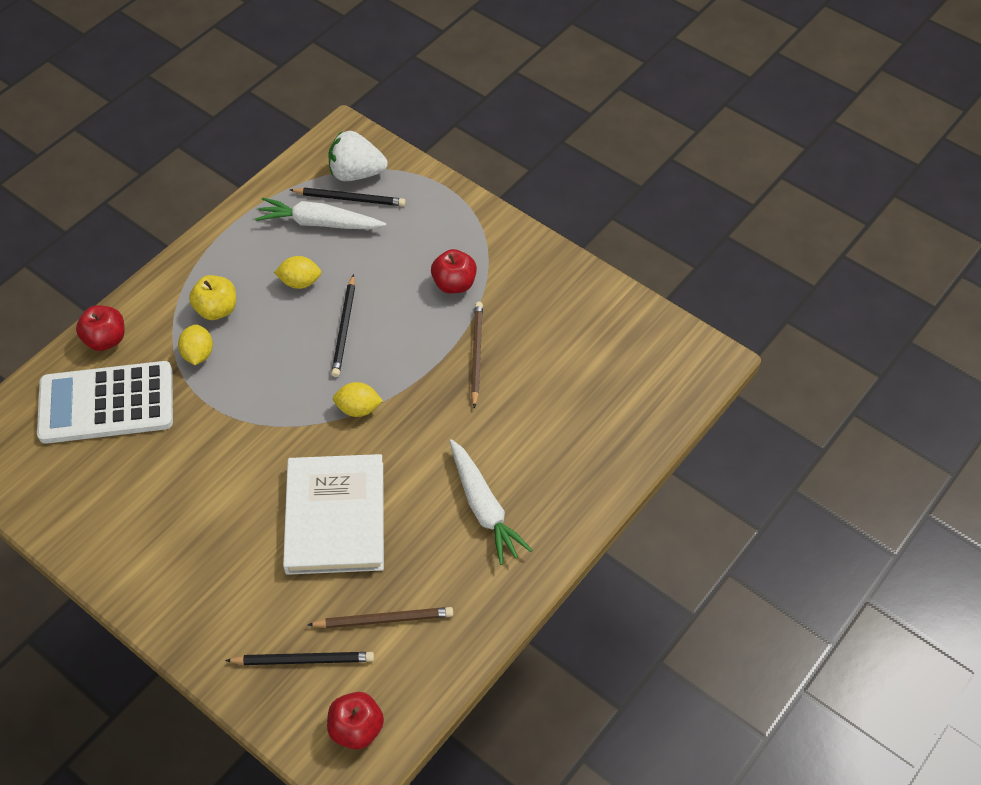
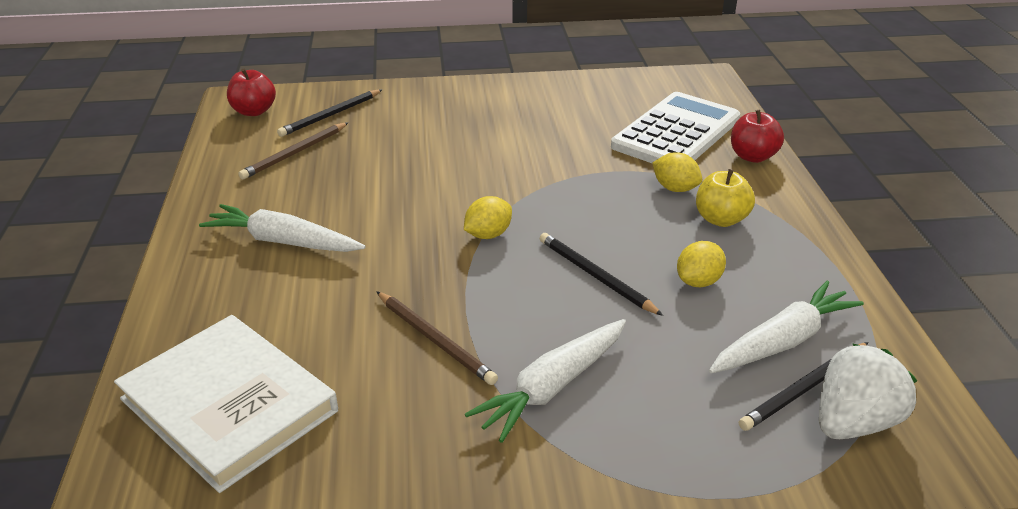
camera: 135 degrees right, 20 degrees down
(335, 517) = (407, 174): white book -> white book (228, 405)
(454, 284) = (552, 387): red apple -> white carrot

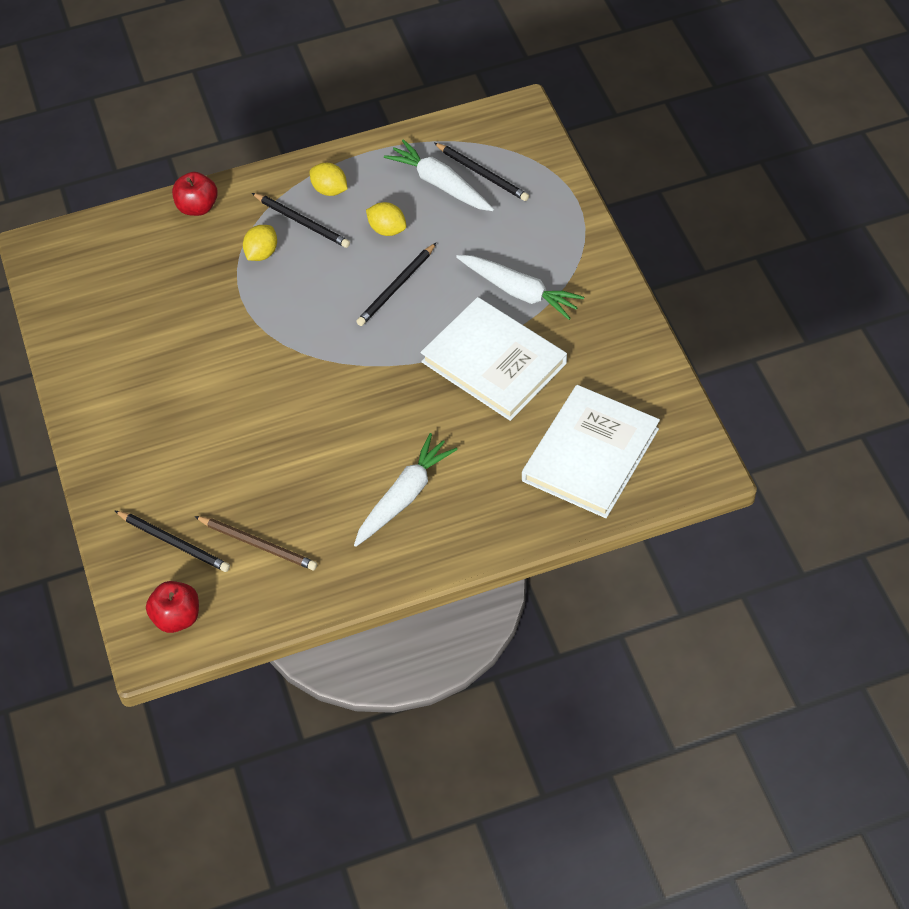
camera: 100 degrees left, 20 degrees up
(283, 242) = (404, 496): white carrot -> white carrot turned 150 degrees counterclockwise
(435, 340) = (494, 363): brown pencil -> white book
(488, 235) = (359, 362): yellow lemon -> yellow lemon (329, 190)
(676, 133) = (163, 261): white calculator -> none
(721, 219) = (302, 222): yellow apple -> black pencil
(853, 422) = (504, 153): white strawberry -> none

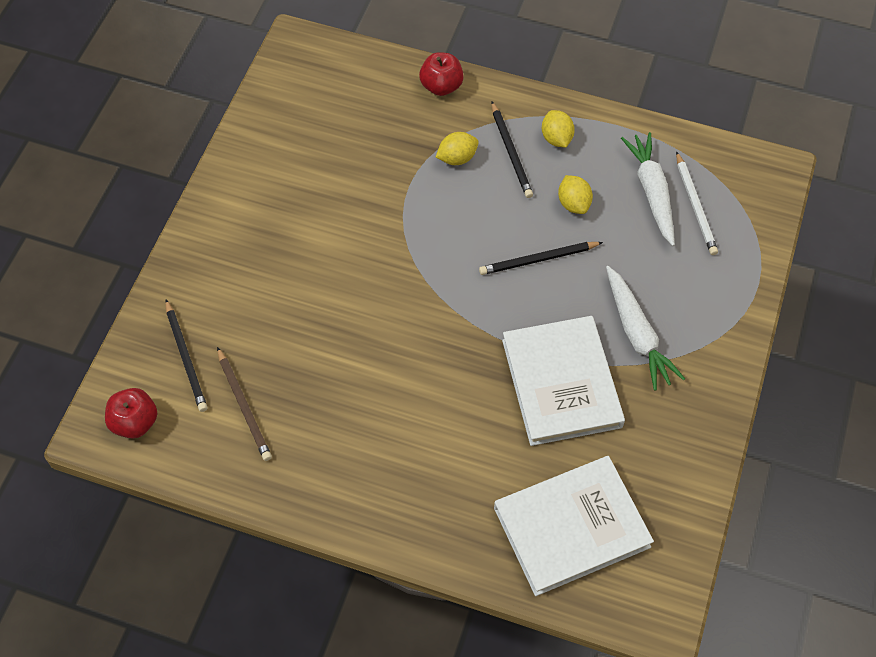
camera: 35 degrees right, 5 degrees up
(404, 496) = (388, 449): white carrot -> none
(482, 174) = (695, 206): black pencil -> white pencil

